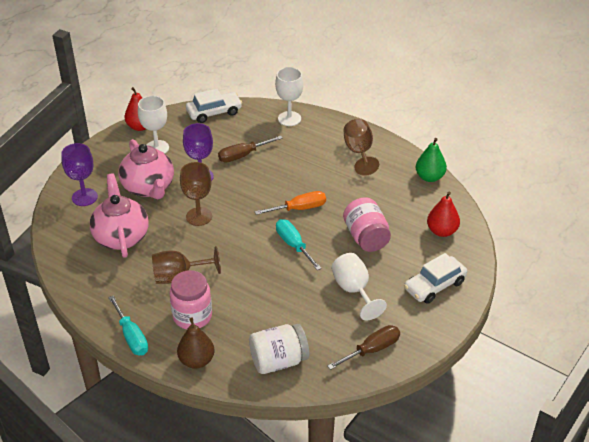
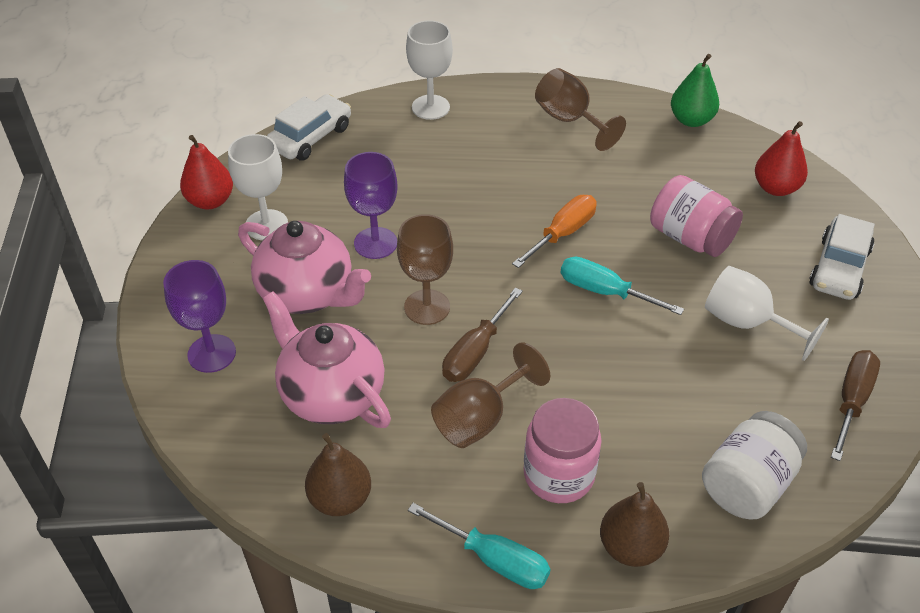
camera: 30 degrees left, 5 degrees up
(88, 282) = (340, 499): none -> brown pear
(243, 155) = (411, 186): brown screwdriver -> brown screwdriver (475, 352)

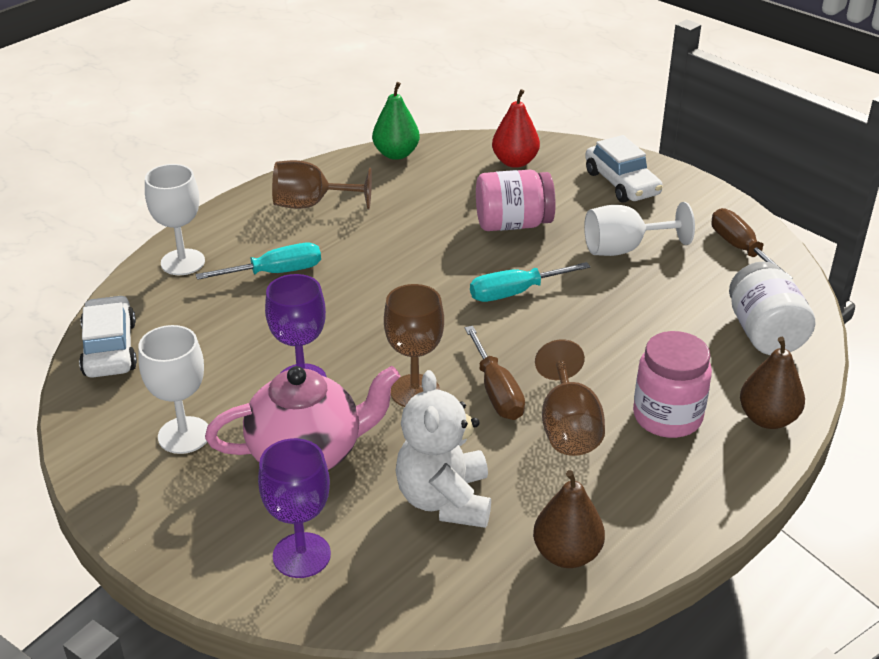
camera: 50 degrees left, 10 degrees down
(210, 201) = (96, 456): red pear -> none
(331, 394) = (445, 500): pink teapot -> white teddy bear
(494, 559) = (714, 496): turquoise screwdriver -> turquoise screwdriver (276, 272)
(563, 233) = (428, 278): orange screwdriver -> none

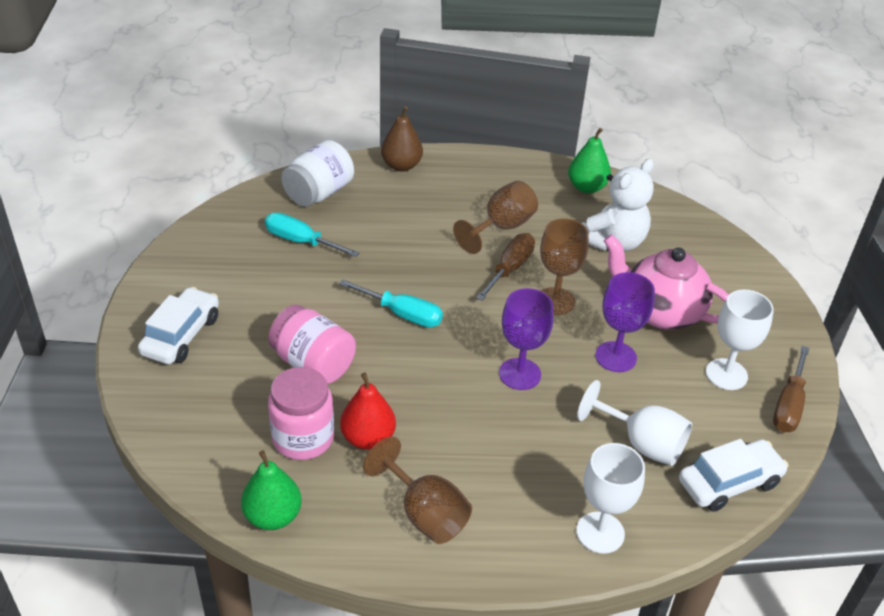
camera: 135 degrees left, 5 degrees up
(110, 349) = (729, 483): white car -> white car turned 150 degrees counterclockwise
(276, 272) = (537, 459): turquoise screwdriver -> turquoise screwdriver (301, 241)
(301, 555) = (716, 267): purple goblet -> purple goblet (520, 374)
(515, 162) = (206, 420): red pear -> red pear (368, 438)
(567, 554) = (587, 187): brown pear -> green pear
(624, 249) = (284, 289): white goblet -> white goblet (642, 443)
(667, 417) = (445, 198): pink jar -> pink jar (303, 438)
(740, 249) = (223, 237): brown screwdriver -> brown screwdriver (788, 405)

